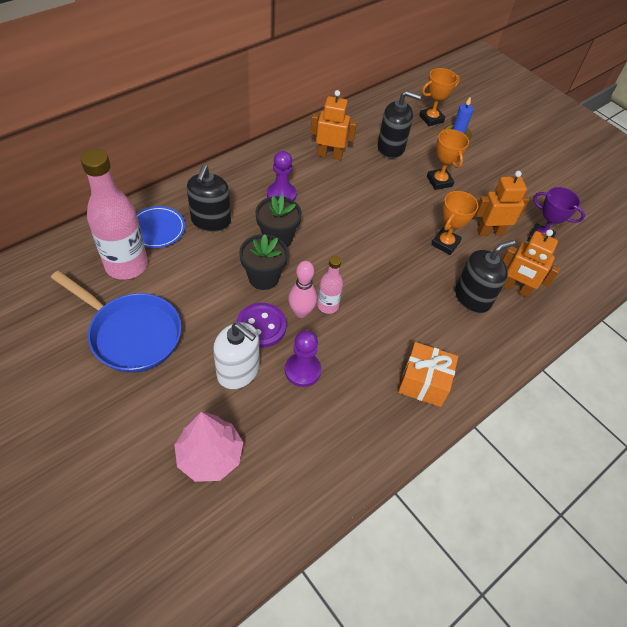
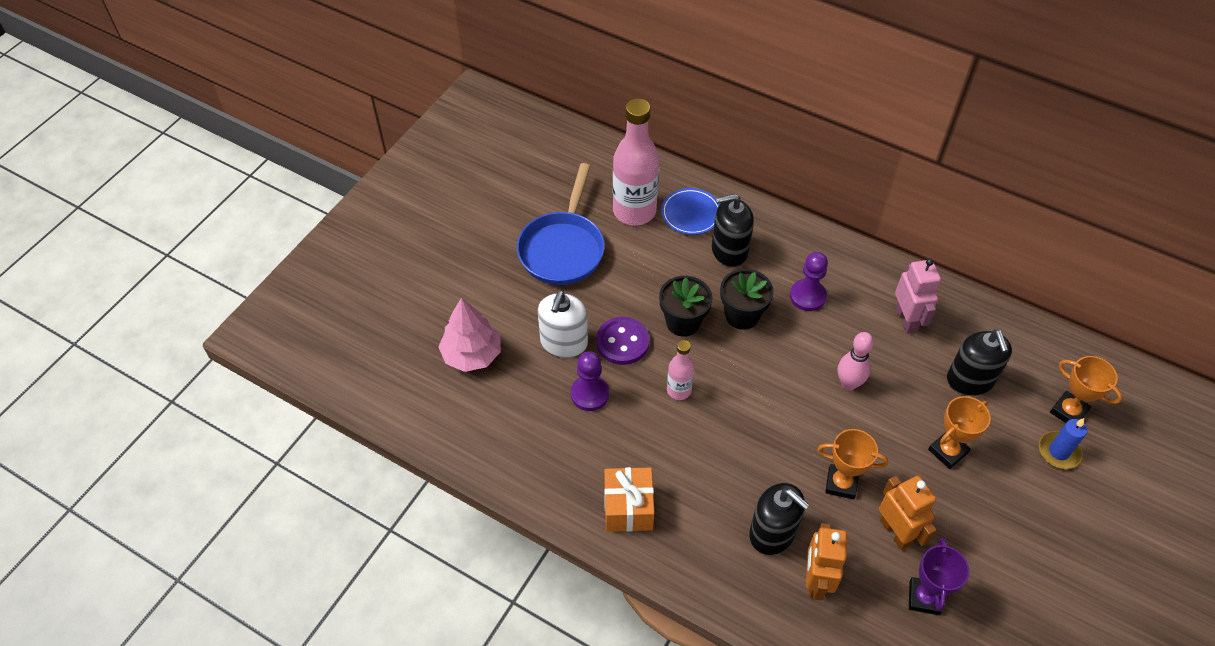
camera: 75 degrees right, 0 degrees up
(301, 312) = (658, 369): pink bowling pin -> pink bowling pin (848, 383)
(329, 155) = (906, 320): orange robot -> pink robot

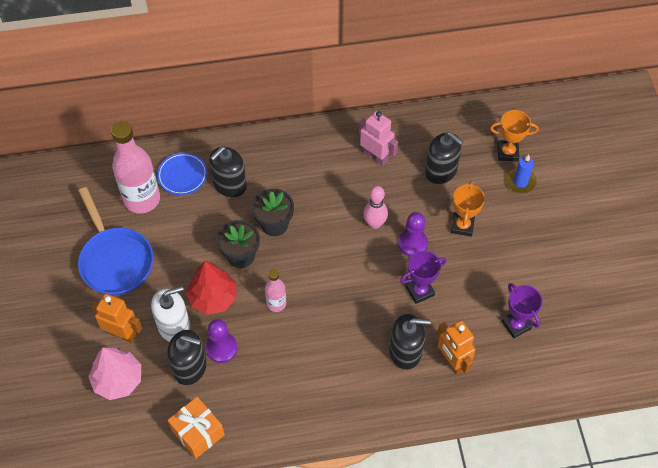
camera: 40 degrees left, 5 degrees up
(545, 390) = (190, 367): none -> black soap dispenser
(564, 342) = (174, 326): white soap dispenser -> white soap dispenser turned 90 degrees counterclockwise
(622, 342) = (213, 297): purple button -> red tree
(628, 508) = (309, 403): orange gift -> orange gift (198, 432)
(807, 296) = (304, 182): purple pawn -> purple pawn (412, 243)
(841, 483) = (419, 291): orange trophy -> purple trophy
(895, 532) = (472, 297): orange robot -> orange robot (122, 334)

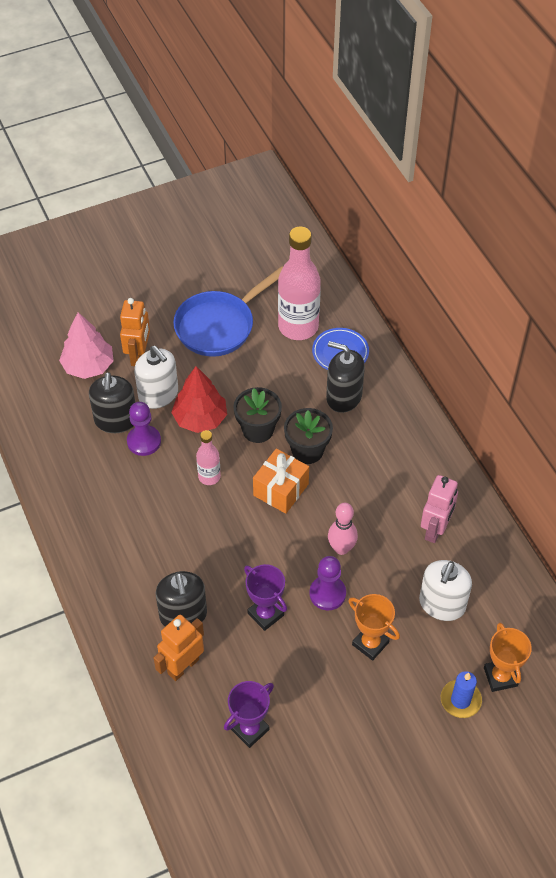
camera: 75 degrees right, 5 degrees down
(198, 432) = (47, 446): orange gift -> orange gift (281, 490)
(441, 171) = (442, 604): black soap dispenser -> white soap dispenser
(462, 226) = (370, 643): orange trophy -> orange trophy turned 45 degrees clockwise

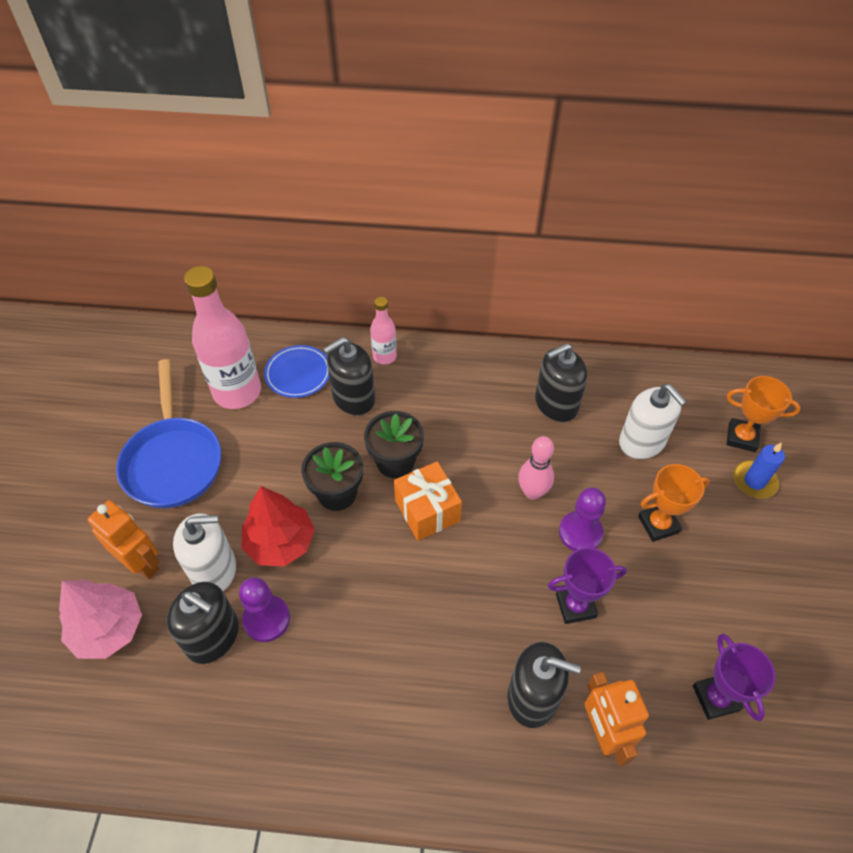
camera: 60 degrees left, 0 degrees up
(209, 477) = (364, 572): pink bottle -> pink bottle (384, 356)
(435, 529) = (556, 404): pink robot -> black soap dispenser

